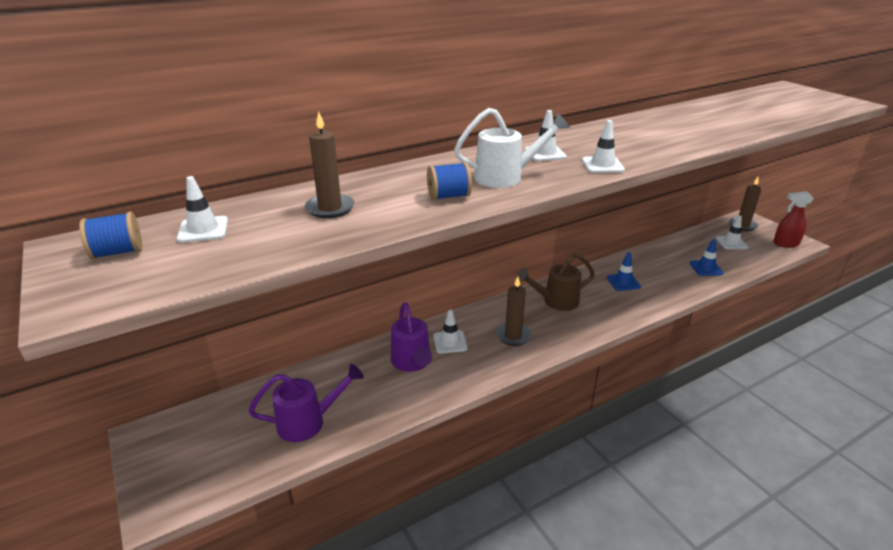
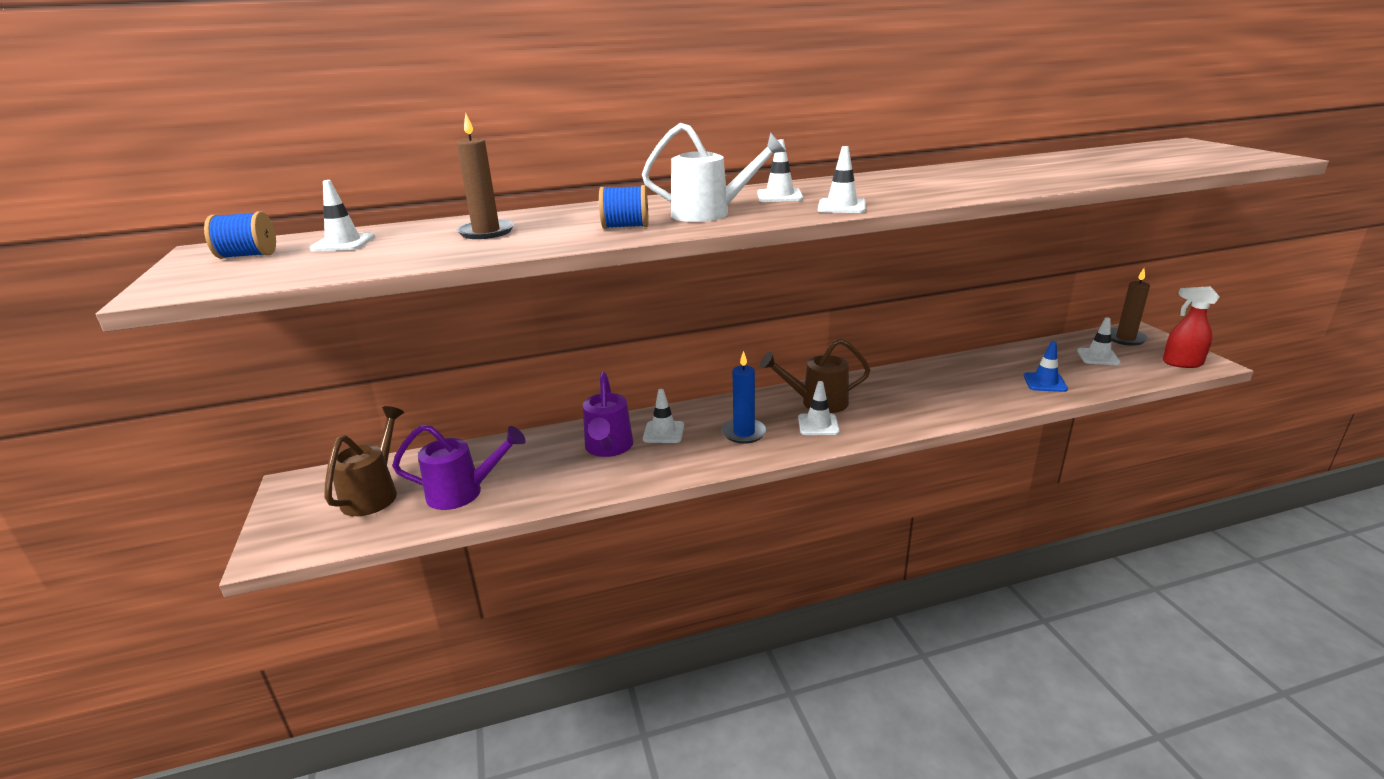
camera: 15 degrees right, 5 degrees down
(227, 434) = (374, 494): none -> brown watering can
(513, 336) = (744, 433): brown candle -> blue candle
(565, 322) = (818, 425): none -> white traffic cone
(623, 282) = (918, 389): blue traffic cone -> none

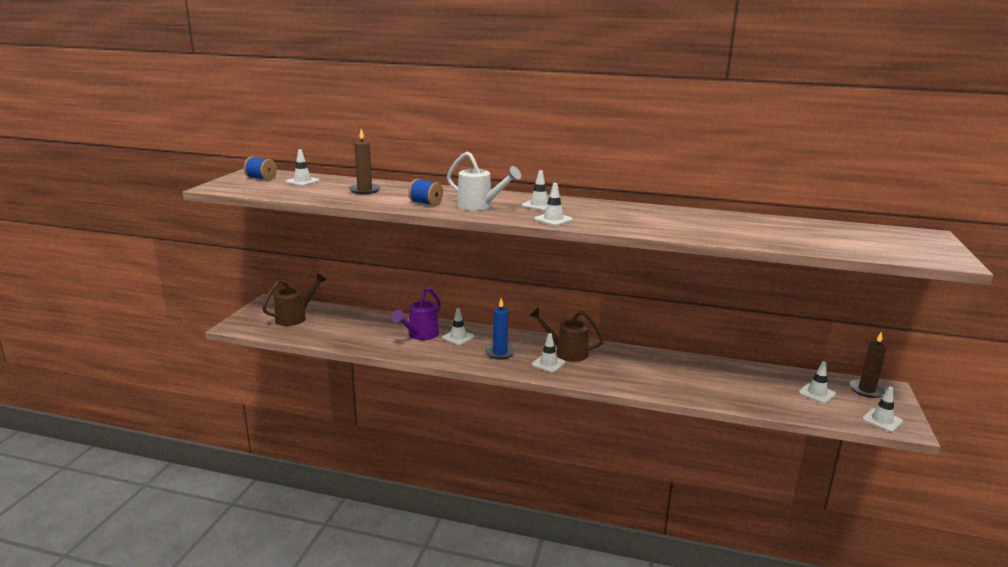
camera: 30 degrees right, 5 degrees down
(463, 492) = (331, 331): purple watering can -> none
(1045, 382) = (742, 394): blue traffic cone -> none
(1182, 363) = (882, 420): red spray bottle -> white traffic cone

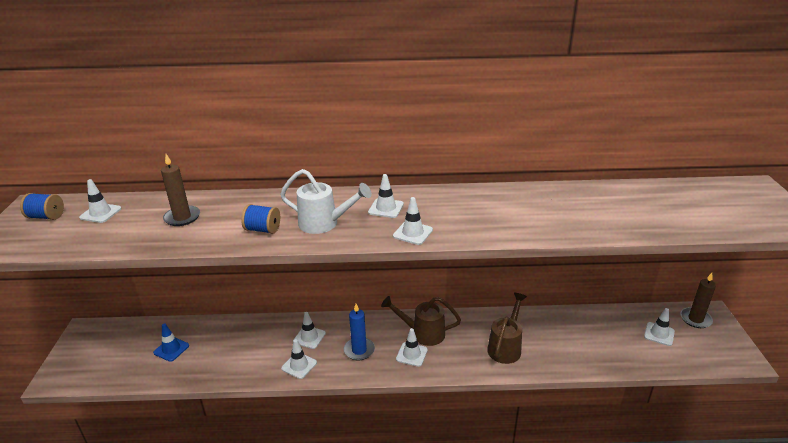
camera: 15 degrees left, 10 degrees up
(295, 317) = (122, 348): brown watering can -> brown watering can (506, 347)
(335, 325) = (171, 349): none -> blue traffic cone
(420, 335) = (269, 343): purple watering can -> none
(882, 420) = (723, 355): white traffic cone -> white traffic cone (299, 365)

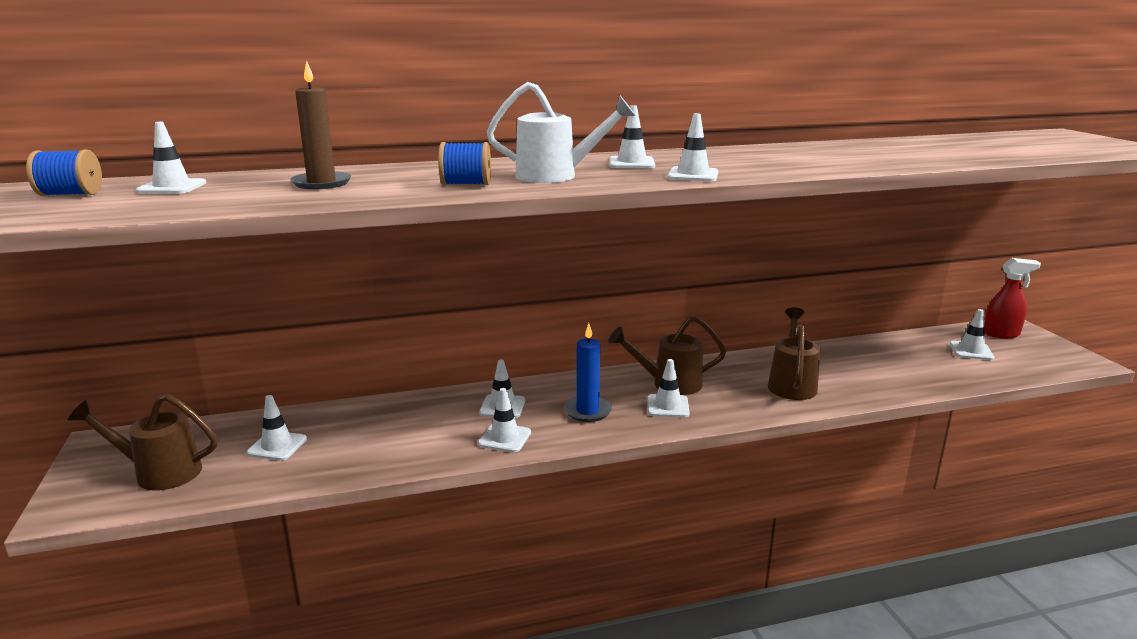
camera: 15 degrees left, 10 degrees down
(105, 359) = (159, 472): none -> brown watering can
(171, 349) = (277, 446): blue traffic cone -> white traffic cone
(695, 319) = (1001, 334): brown candle -> red spray bottle

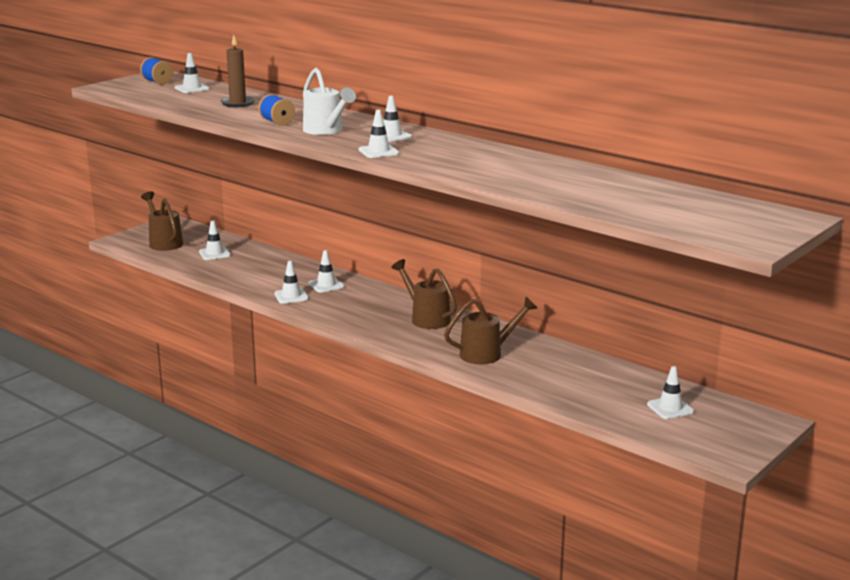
camera: 55 degrees right, 0 degrees up
(587, 411) = (353, 306): blue candle -> none
(667, 406) = (392, 325): white traffic cone -> none
(1001, 334) = (741, 417): red spray bottle -> none

